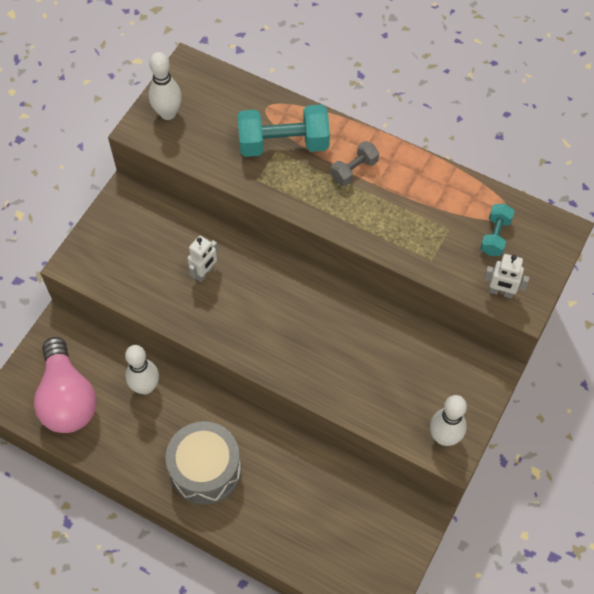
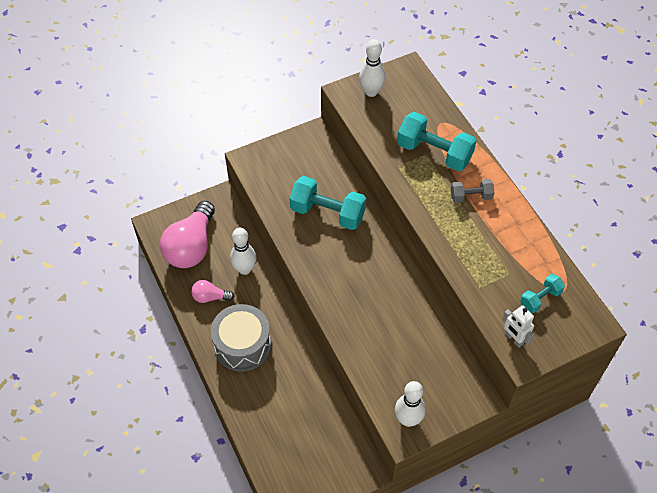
camera: 35 degrees right, 5 degrees down
(131, 441) = (210, 297): none -> pink light bulb
(204, 273) = (327, 213): white robot -> turquoise dumbbell

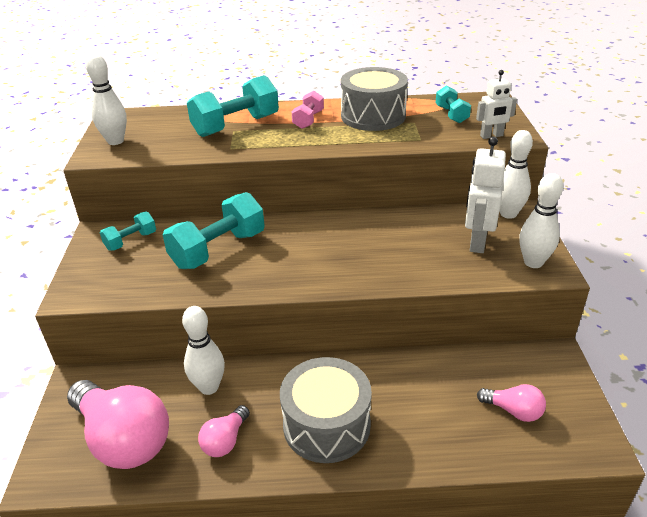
camera: 65 degrees left, 20 degrees down
(298, 450) = (513, 411): none -> pink light bulb
(313, 158) = (131, 241): none -> turquoise dumbbell
(417, 375) = (477, 242): none -> white robot
(470, 390) = (508, 214): none -> white bowling pin
(471, 196) = (308, 120): grey dumbbell -> pink dumbbell
(504, 240) = (373, 116): none -> grey drum

